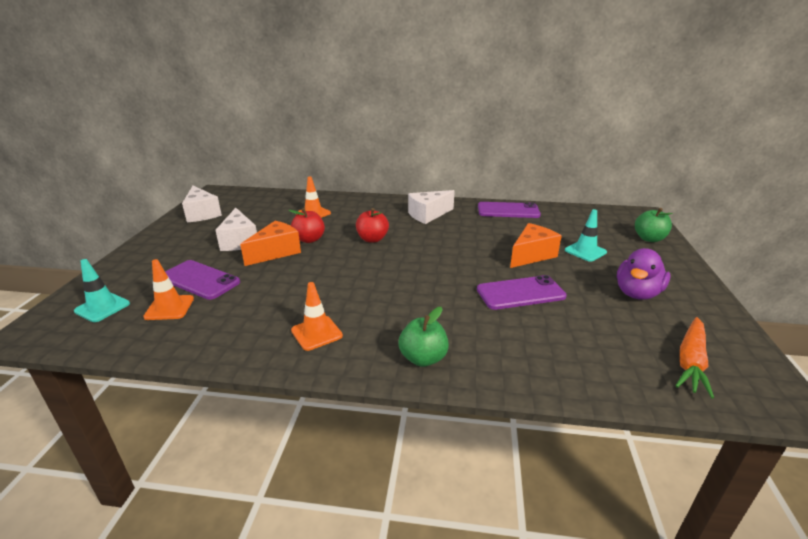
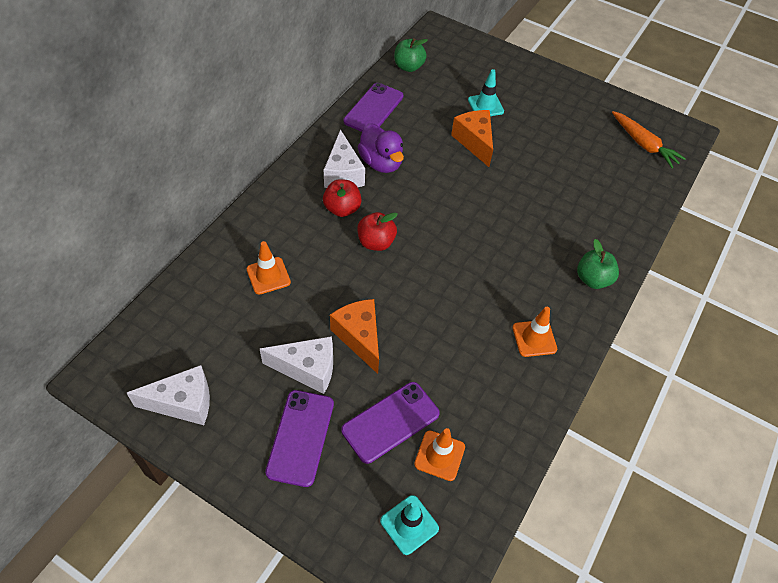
camera: 70 degrees left, 25 degrees up
(309, 239) = (343, 298): red apple -> red apple (342, 209)
(520, 293) = (531, 181): purple phone -> purple phone (300, 437)
(637, 293) = (561, 118): purple duck -> purple duck (381, 163)
(649, 239) = (485, 56): green apple -> green apple (408, 67)

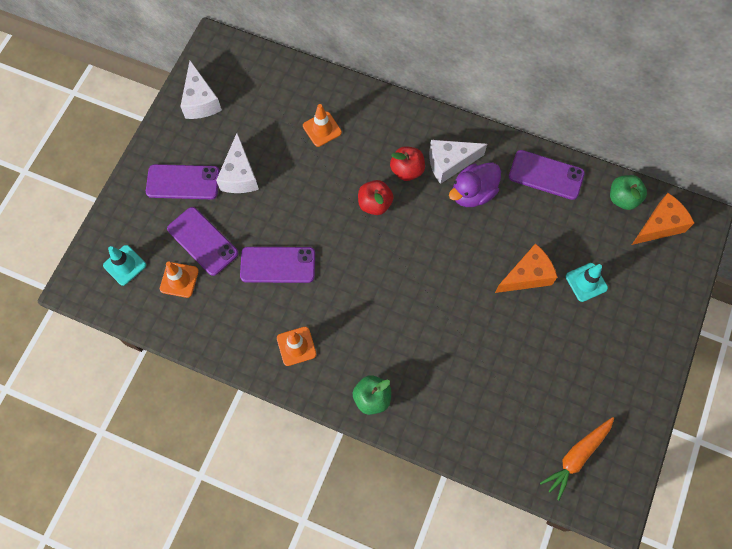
camera: 85 degrees right, 15 degrees up
(359, 337) = (274, 207): orange cheese -> orange cheese (659, 225)
(434, 343) = (278, 265): none -> purple phone

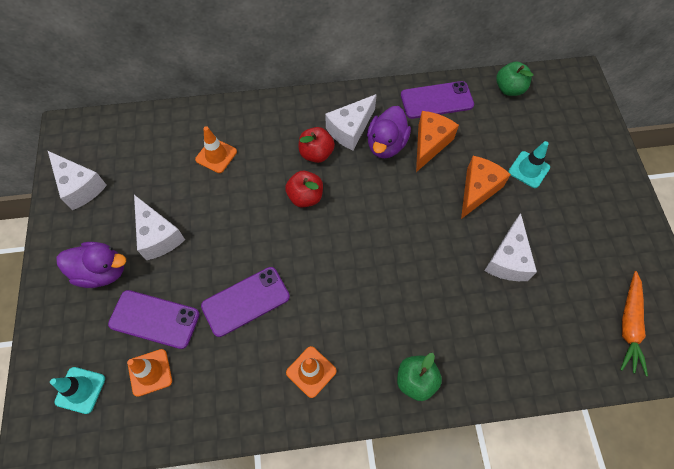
camera: 30 degrees left, 5 degrees down
(183, 182) = (102, 271): purple phone -> purple duck
(511, 348) = (508, 259): none -> white cheese
(659, 225) = (551, 96): orange cheese -> orange cheese (429, 144)

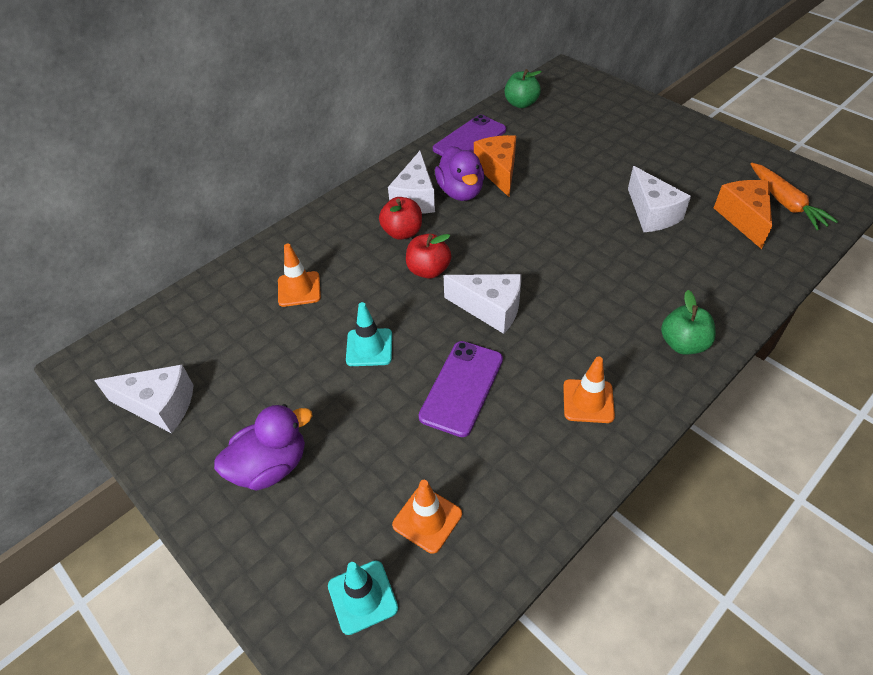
camera: 35 degrees left, 15 degrees down
(154, 319) = (380, 468): purple phone -> none
(158, 236) = (305, 392): white cheese -> white cheese (490, 309)
(477, 190) = (574, 181): orange cheese -> orange cheese (743, 218)
(529, 169) = (597, 147): turquoise traffic cone -> turquoise traffic cone (369, 347)

